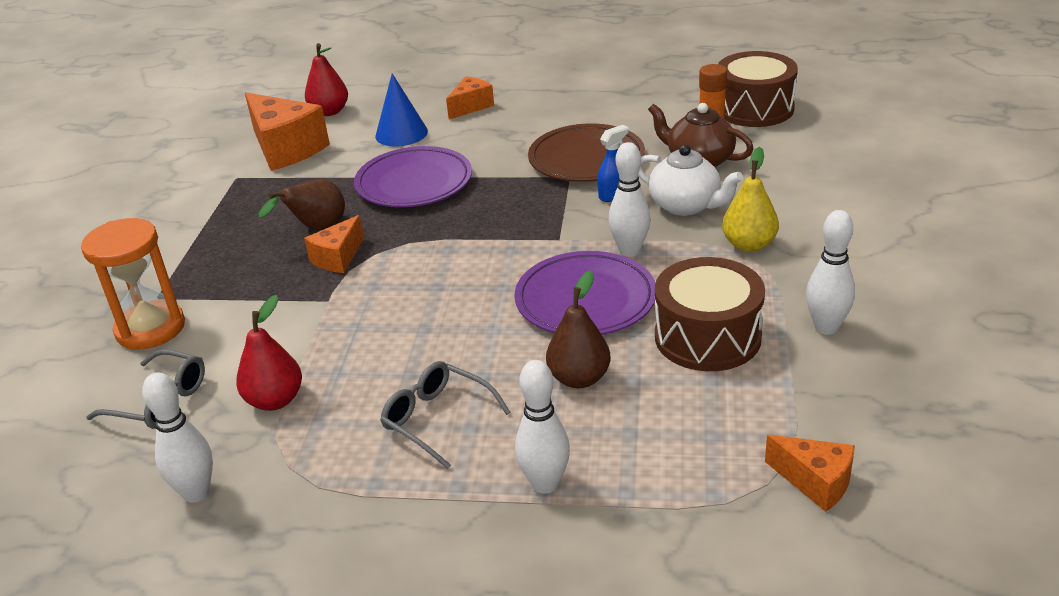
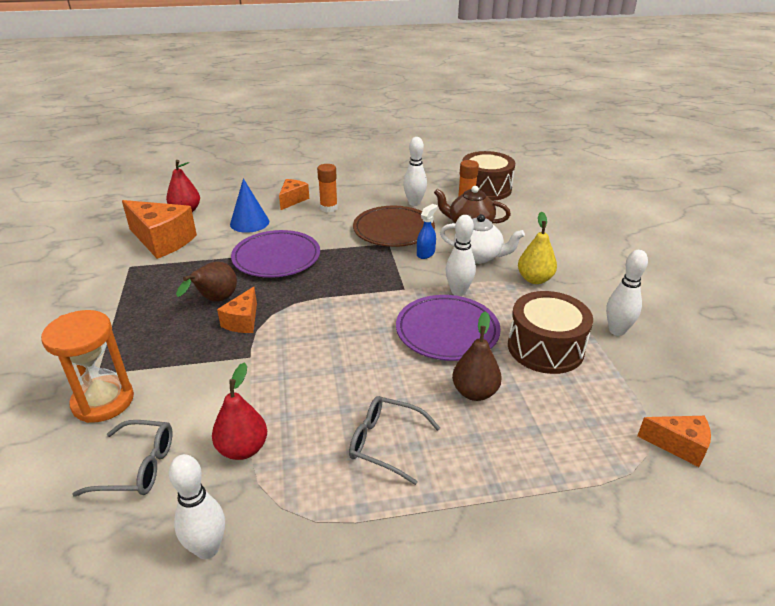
camera: 20 degrees left, 0 degrees up
(513, 121) = (328, 208): none -> orange glue stick
(545, 484) = (495, 483): white bowling pin -> white bowling pin (414, 203)

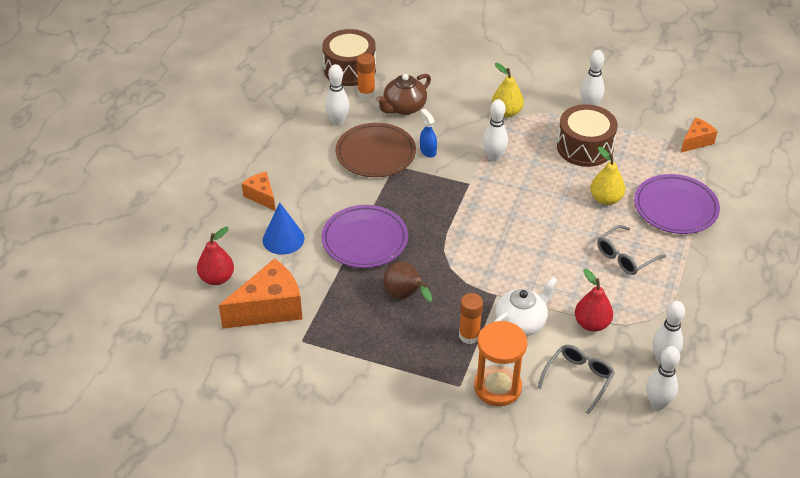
camera: 60 degrees left, 10 degrees up
(112, 571) = (657, 404): none -> white bowling pin
(243, 321) = (448, 287): orange cheese -> none
(328, 208) = (300, 178): orange glue stick -> orange glue stick (469, 335)
(447, 331) = (536, 184): purple plate -> purple plate (675, 207)
(474, 392) = (605, 199): brown pear -> yellow pear
(478, 256) = (454, 125): white teapot -> white teapot (521, 323)

